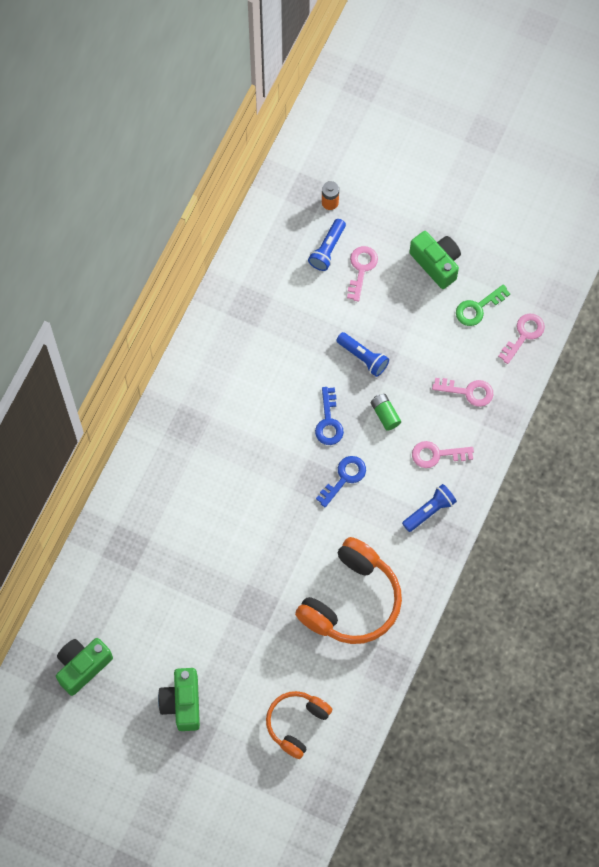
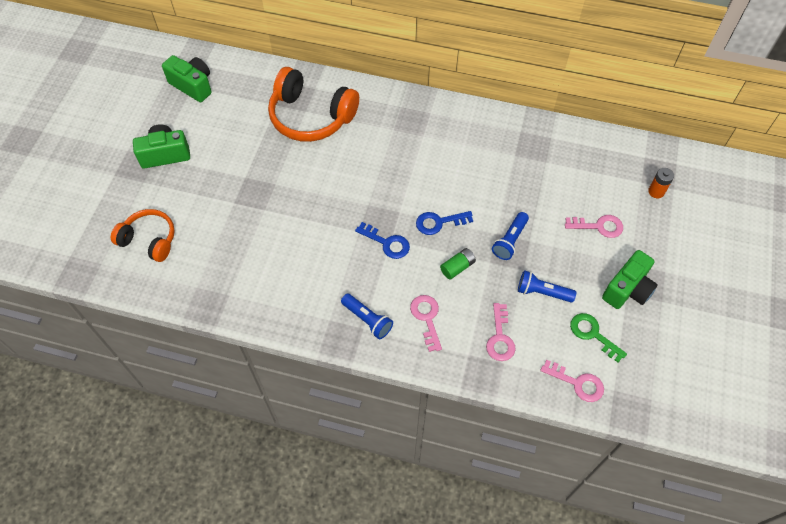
camera: 80 degrees right, 10 degrees down
(327, 249) = (608, 196): blue flashlight -> blue flashlight (542, 292)
(351, 600) = (268, 266): orange headphones -> orange headphones (311, 116)

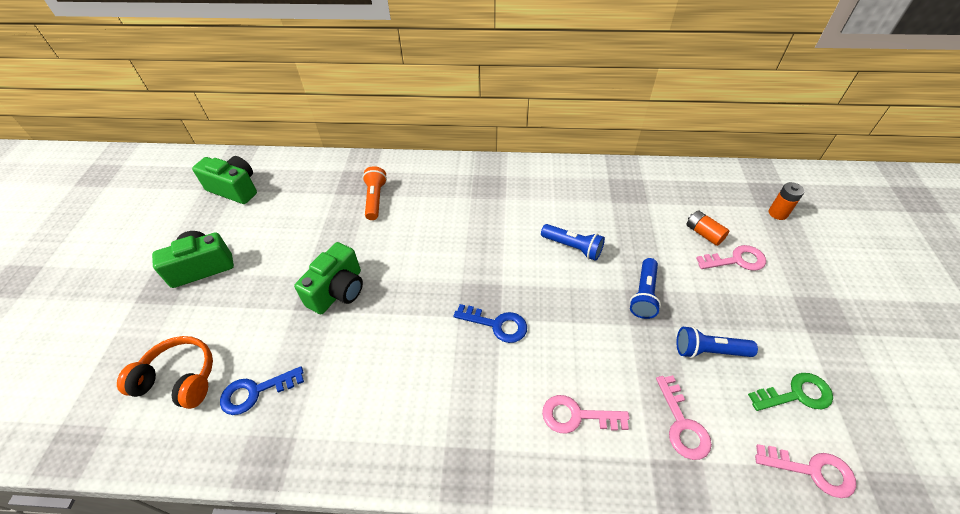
camera: 10 degrees left, 10 degrees down
(311, 116) = (375, 199): orange headphones -> orange flashlight
(367, 320) = (498, 435): blue flashlight -> blue flashlight (573, 247)
(427, 318) = (577, 416): pink key -> pink key turned 60 degrees counterclockwise
(439, 222) = (553, 288): blue key -> blue key (255, 392)
(457, 267) = (593, 339): green battery -> none
(582, 198) = (703, 233): none -> orange battery
(593, 334) = (796, 394): green key -> green key turned 135 degrees clockwise
(627, 289) = (807, 327): green camera -> green camera (338, 291)

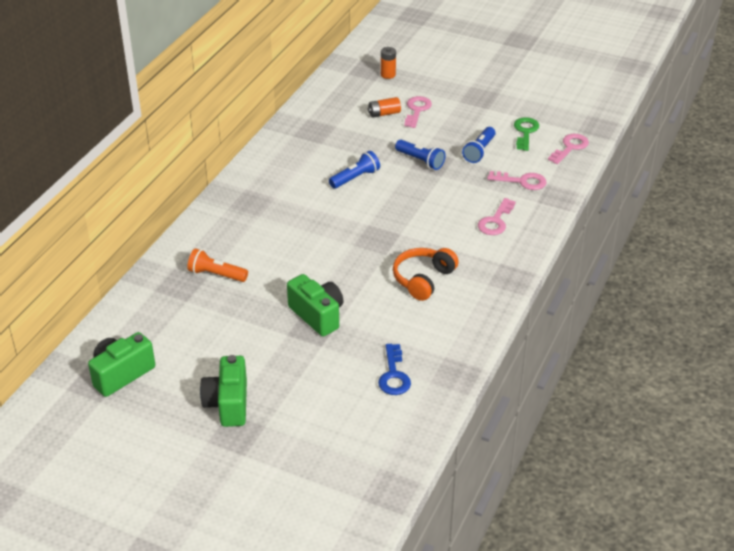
camera: 70 degrees left, 10 degrees down
(179, 379) = (356, 421): orange headphones -> orange headphones (423, 279)
(496, 324) = (404, 236): blue key -> none

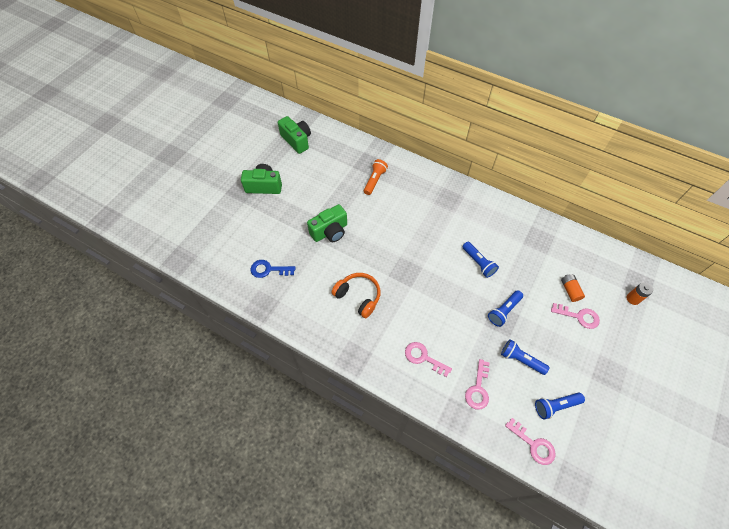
camera: 95 degrees right, 20 degrees up
(525, 132) = (555, 406): green key -> blue flashlight

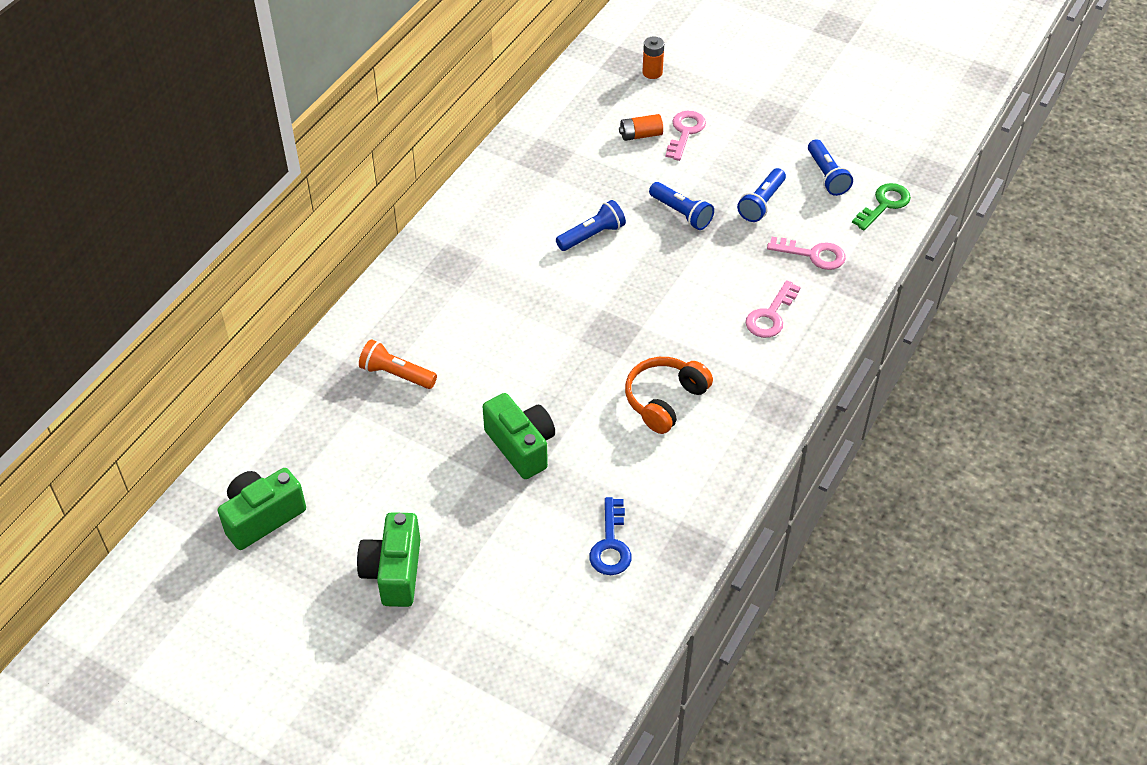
camera: 90 degrees left, 10 degrees down
(533, 444) = (884, 204): pink key -> green key

